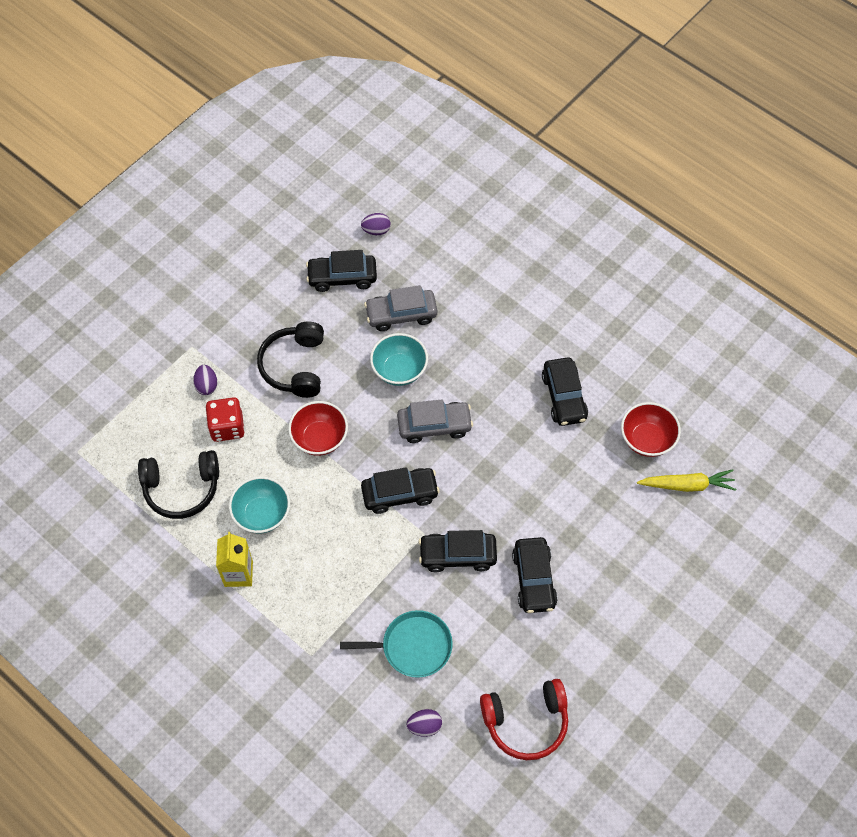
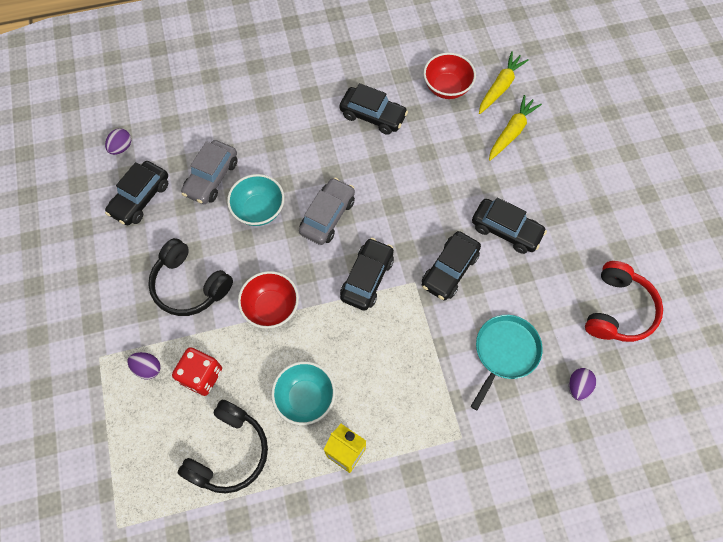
camera: 55 degrees left, 5 degrees up
(644, 524) = (511, 132): none -> yellow carrot

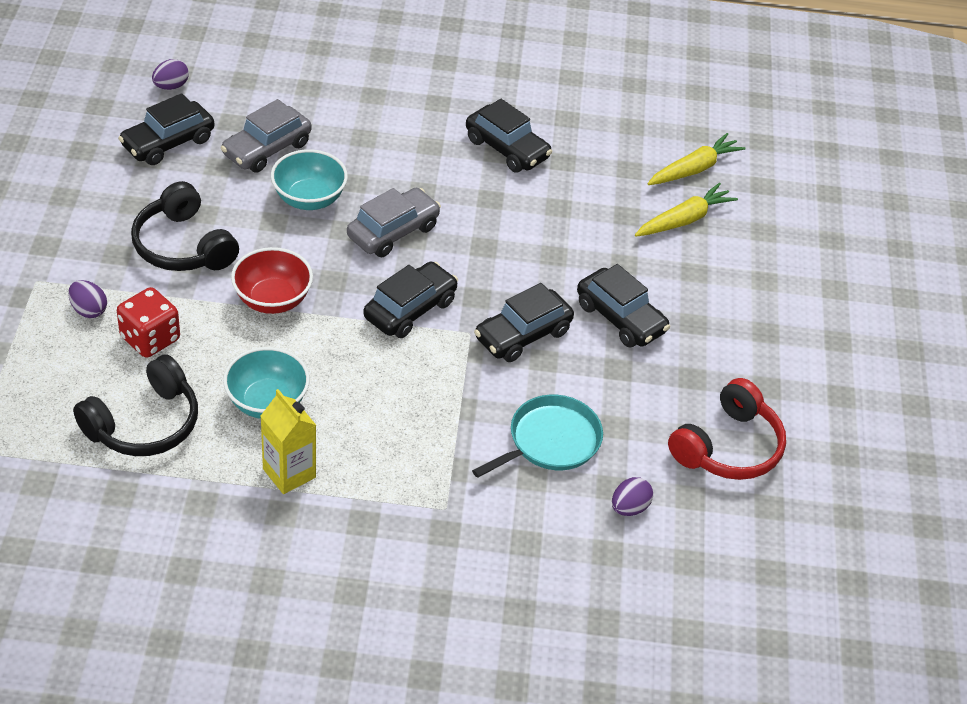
camera: 15 degrees right, 20 degrees down
(447, 87) = (621, 149): red bowl -> none

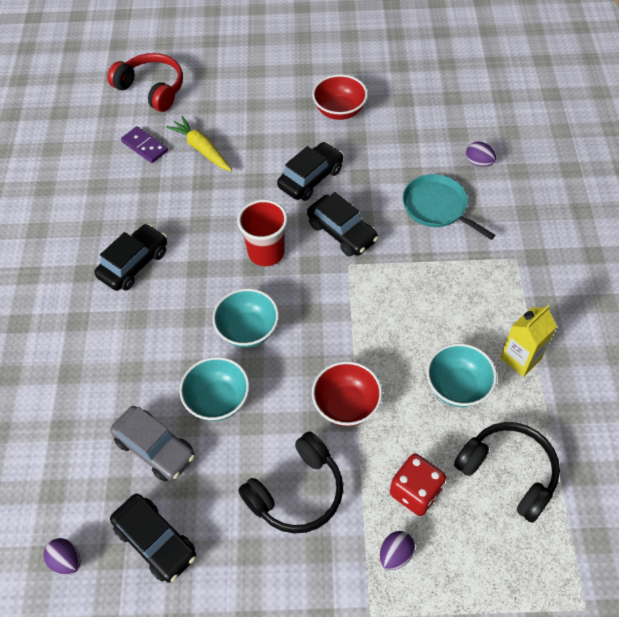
camera: 90 degrees left, 10 degrees up
(393, 232) = (248, 330): grey car -> turquoise bowl
(410, 309) = (333, 306): black car -> none
(503, 260) = (266, 252): none -> red cup
(694, 169) = (144, 146): yellow carrot -> purple domino
(728, 447) = (412, 117): red headphones -> red headphones (152, 89)
(747, 367) = (339, 111): none -> red bowl

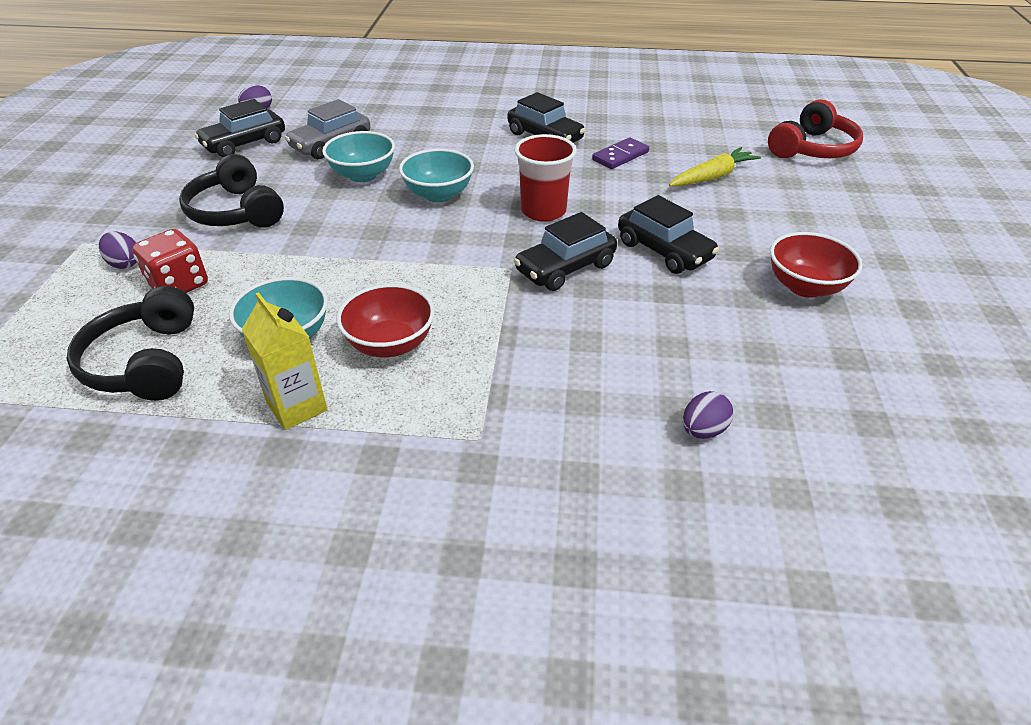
camera: 95 degrees right, 15 degrees down
(144, 146) = (714, 144): purple domino -> purple domino (620, 156)
(346, 405) = (313, 249): red bowl -> red bowl (390, 344)
(437, 207) = (601, 363): turquoise pan -> none
(509, 472) = (145, 362): black headphones -> black headphones turned 120 degrees clockwise

